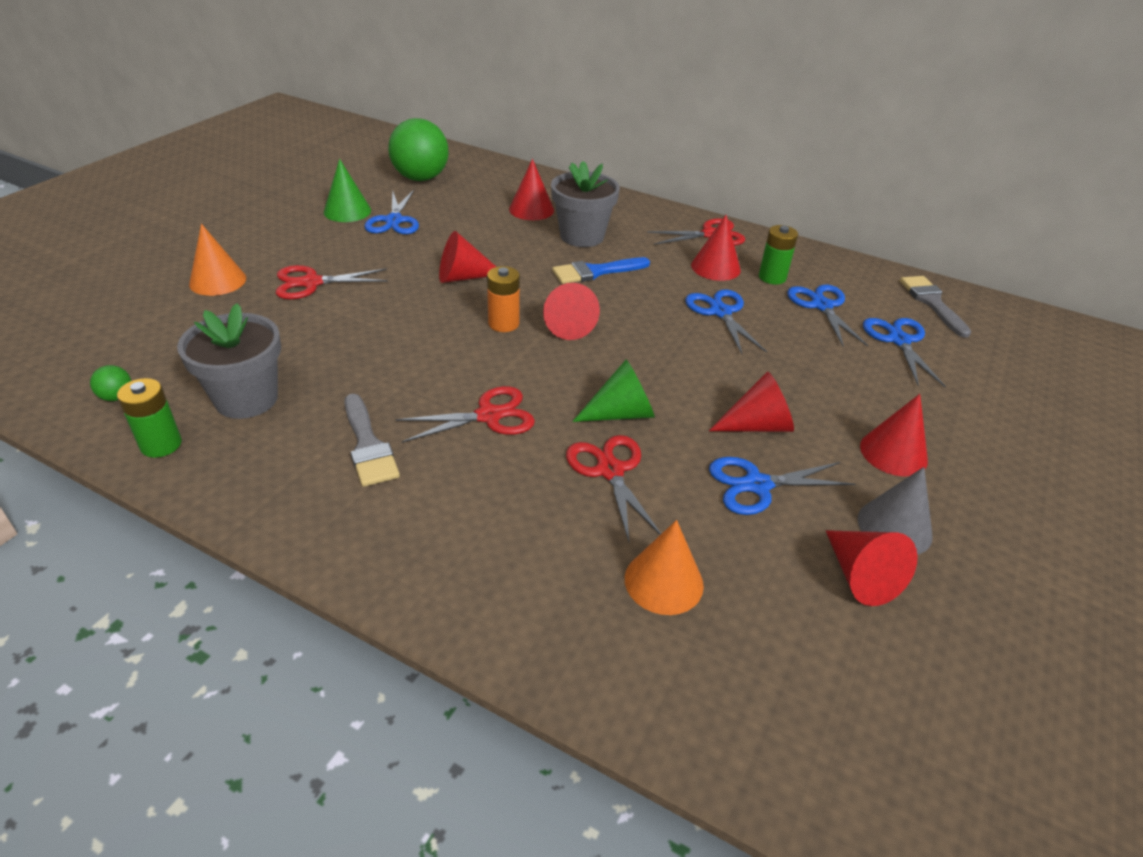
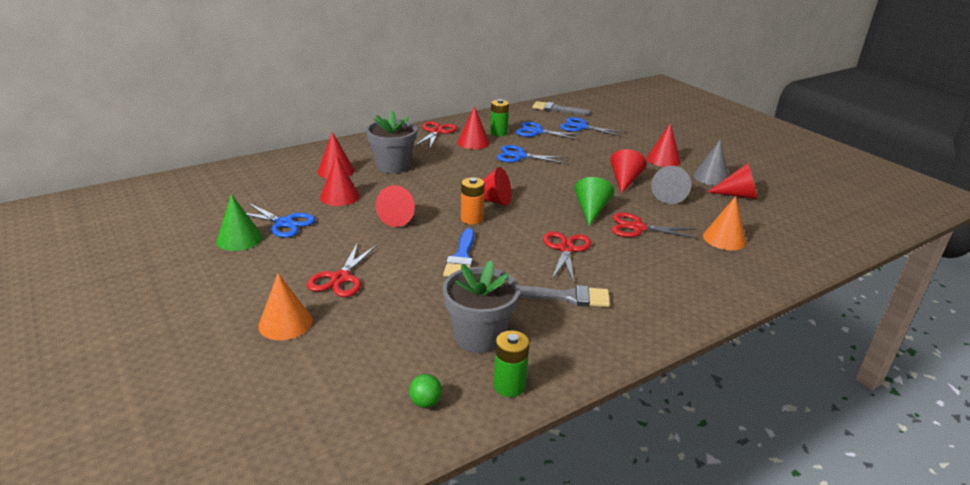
camera: 60 degrees left, 10 degrees down
(421, 178) = (226, 196): green ball -> none
(476, 230) = (340, 196): none -> red cone
(595, 272) = (441, 175): blue brush -> blue brush (461, 257)
(756, 485) = (668, 196): blue scissors -> grey cone

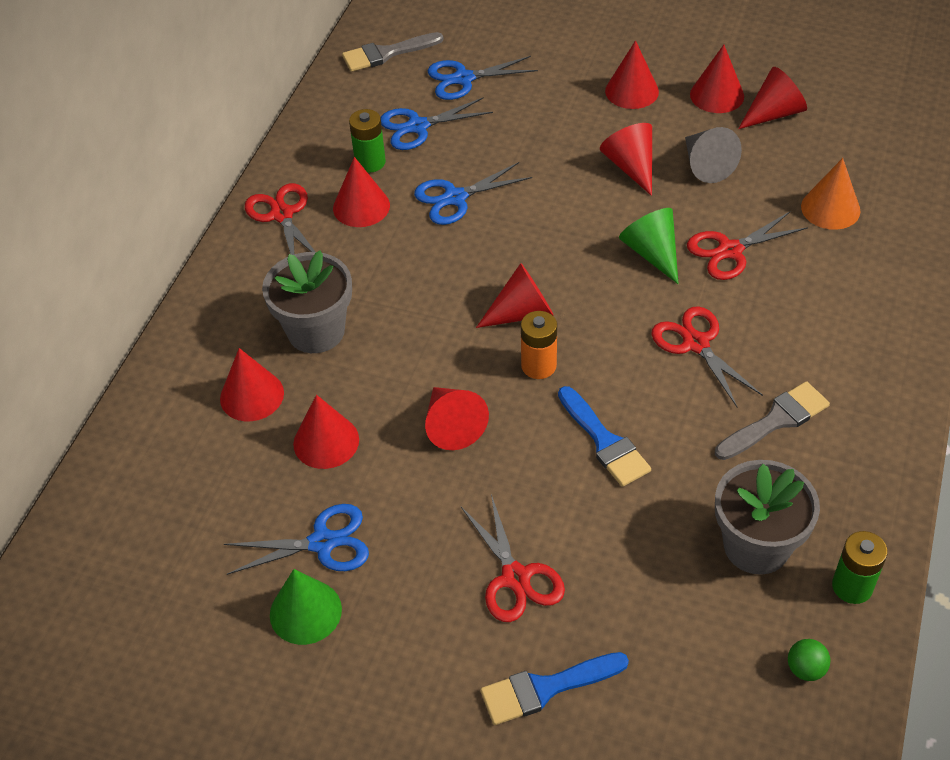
camera: 35 degrees left, 20 degrees up
(285, 323) = (545, 688): orange cone -> blue brush
(711, 177) = (717, 95): grey cone -> red cone

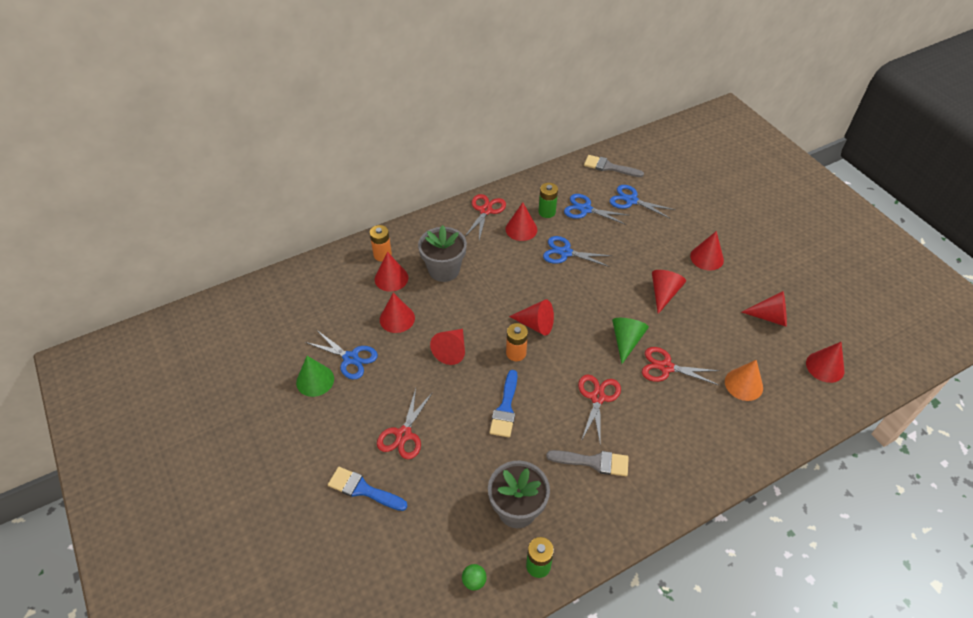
camera: 40 degrees right, 0 degrees up
(199, 373) = (382, 255): none -> orange battery
(706, 165) = (702, 318): grey cone -> none
(717, 95) = (749, 288): red cone -> red cone (825, 367)

